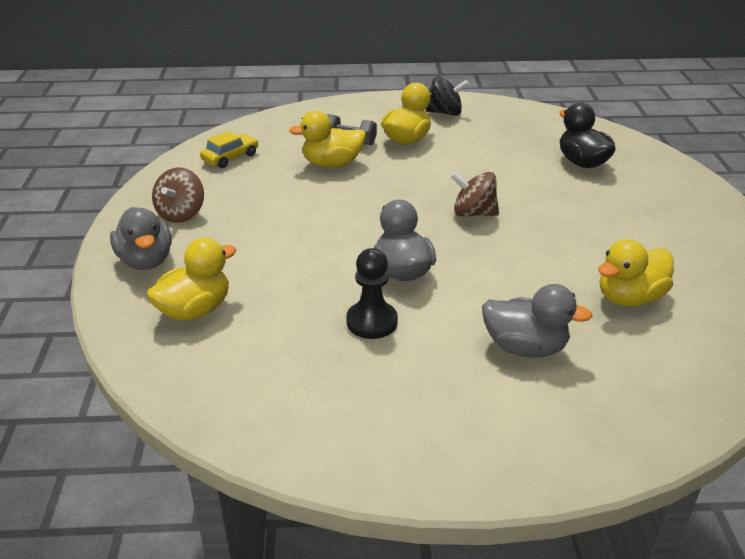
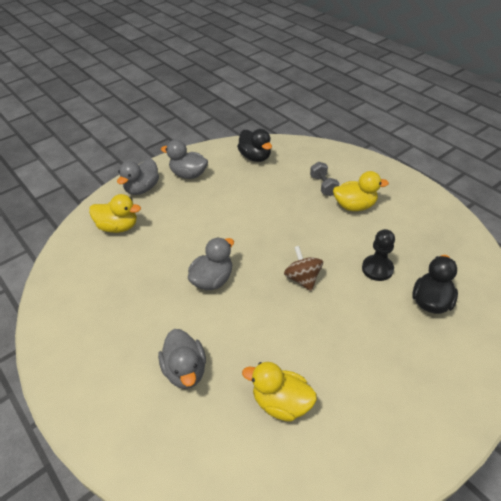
camera: 55 degrees right, 10 degrees up
(181, 214) = (188, 174): brown spinning top -> grey duck
(230, 157) = (255, 157): yellow car -> black duck
(332, 164) = (291, 193): yellow duck -> none
(372, 322) = (158, 292): black pawn -> black pawn (377, 269)
(445, 113) = (411, 203): black spinning top -> none

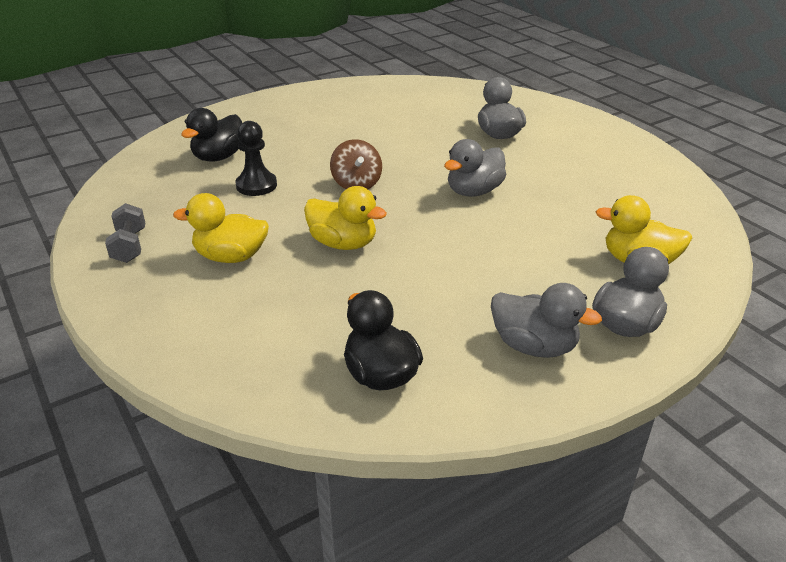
camera: 175 degrees left, 10 degrees down
(281, 403) = (408, 115): yellow duck -> yellow duck (343, 243)
(323, 186) = (263, 295): grey dumbbell -> grey dumbbell (130, 246)

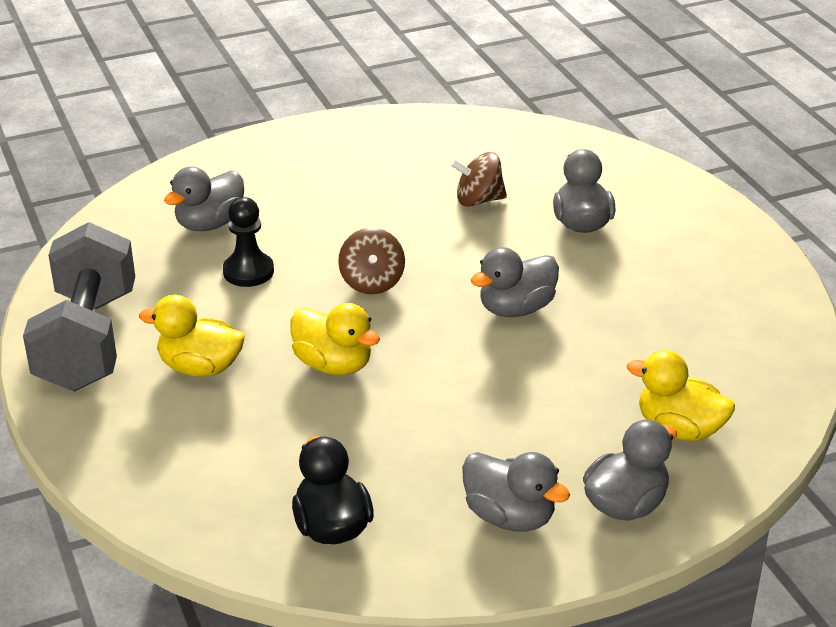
camera: 10 degrees right, 0 degrees up
(130, 246) = (88, 341): grey dumbbell -> grey dumbbell, size x2.33
(219, 157) = (210, 224): black duck -> grey duck
(418, 127) = (478, 200): none -> brown spinning top

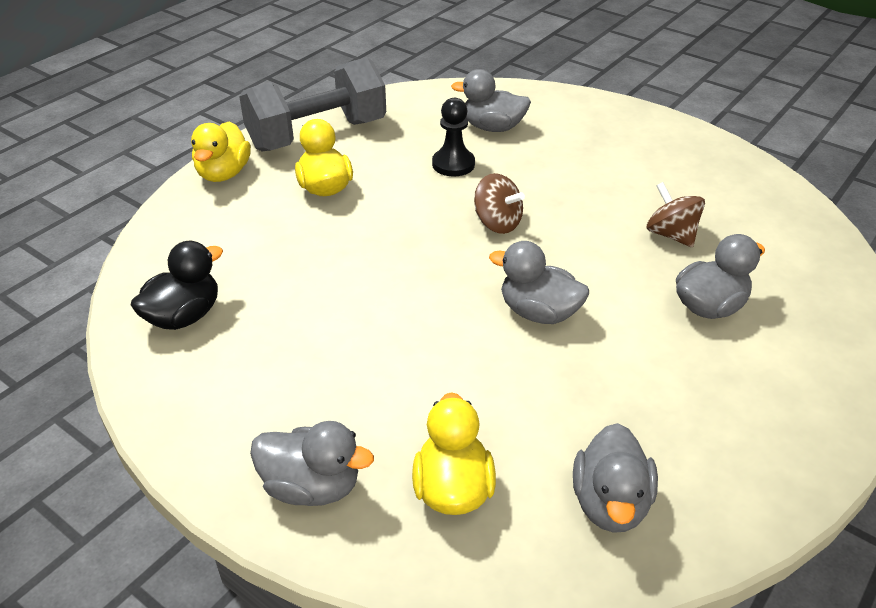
camera: 60 degrees right, 5 degrees up
(333, 365) = (377, 244): yellow duck -> yellow duck (224, 174)
(372, 282) = (497, 223): brown spinning top -> brown spinning top turned 105 degrees counterclockwise
(509, 516) = (251, 412): grey duck -> grey duck (610, 503)

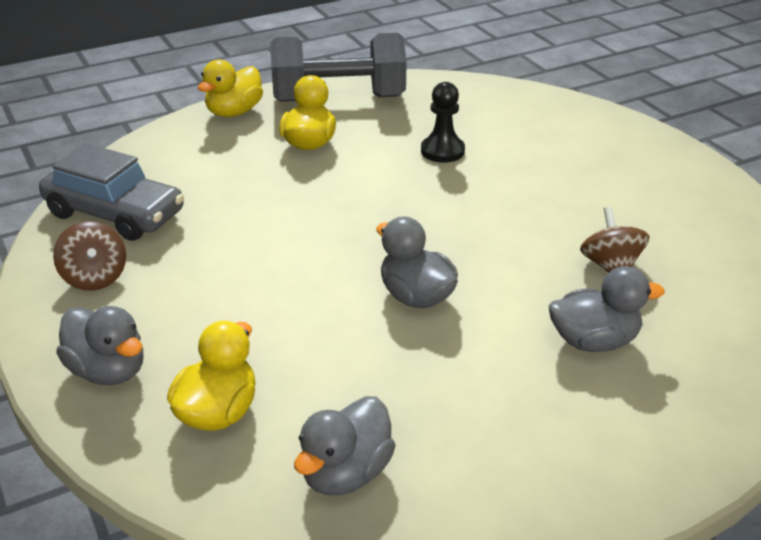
camera: 25 degrees right, 5 degrees down
(184, 316) = (115, 214): black duck -> grey car
(492, 127) = (508, 128): grey duck -> none
(497, 223) = (441, 211): brown spinning top -> brown spinning top (95, 278)

